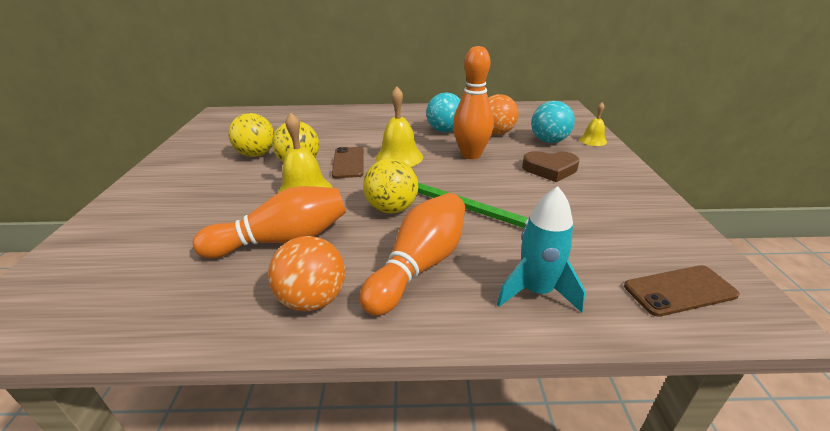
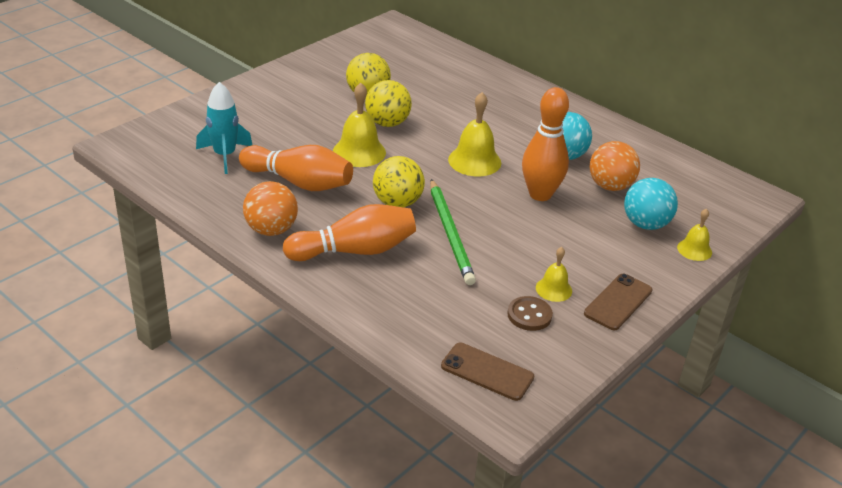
camera: 40 degrees right, 5 degrees up
(348, 162) = (426, 143): brown phone -> brown phone (618, 302)
(536, 291) = (397, 310): turquoise rocket -> turquoise rocket (225, 155)
(550, 169) = (583, 248): brown heart -> none
(586, 201) = (553, 289): none -> yellow bell
(610, 227) = (529, 315): none -> brown button

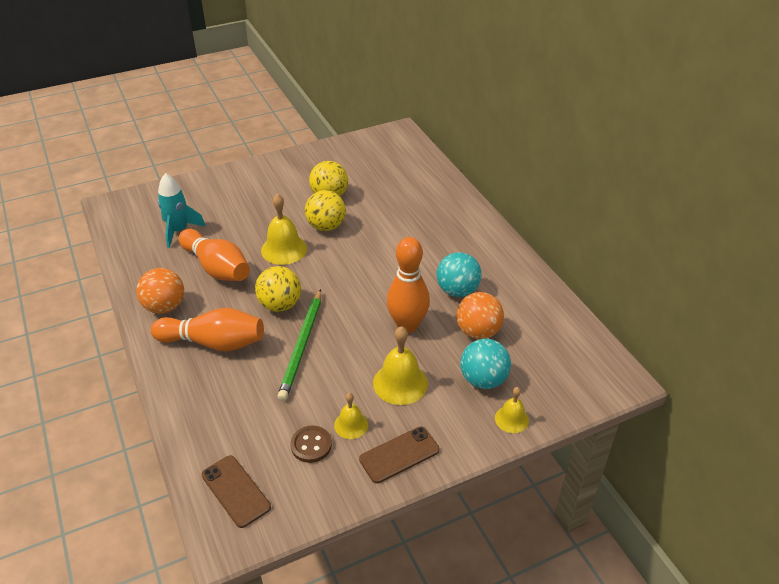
camera: 25 degrees right, 5 degrees up
(474, 161) = (373, 279): yellow bell -> yellow bell (400, 383)

